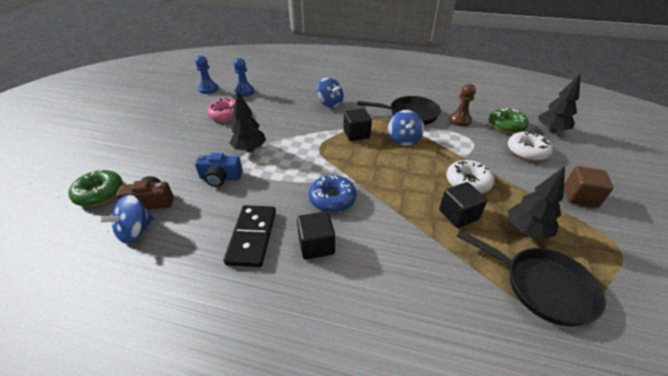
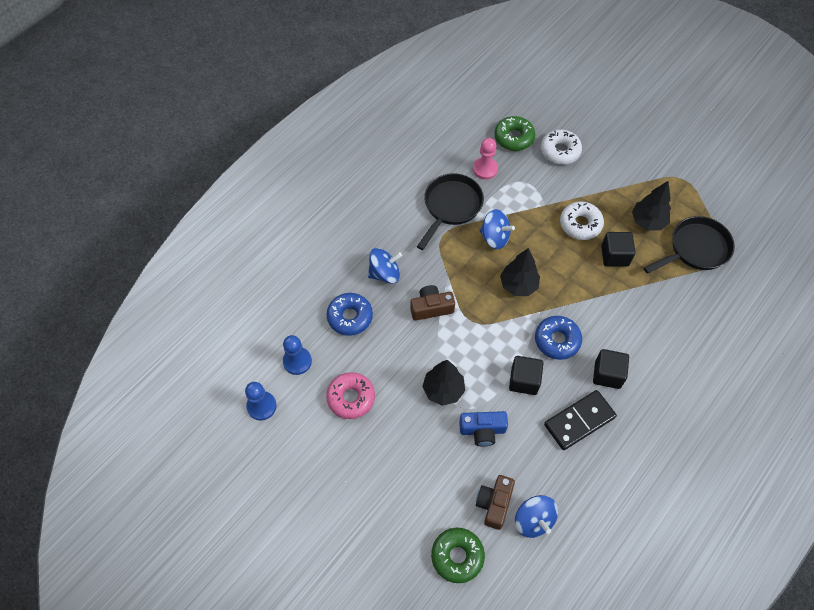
camera: 65 degrees left, 20 degrees up
(220, 177) = (482, 430): blue camera -> blue camera turned 60 degrees clockwise
(252, 237) = (579, 421): black domino -> black domino turned 60 degrees counterclockwise
(287, 100) = (350, 317): none -> blue donut
(317, 127) = (431, 308): none -> brown camera
(356, 134) = (464, 275): black cube -> black cube (524, 380)
(459, 120) = (485, 169): brown pawn -> pink pawn
(551, 130) = (538, 109): black tree -> black tree (518, 285)
(580, 197) = (629, 160): brown cube -> none

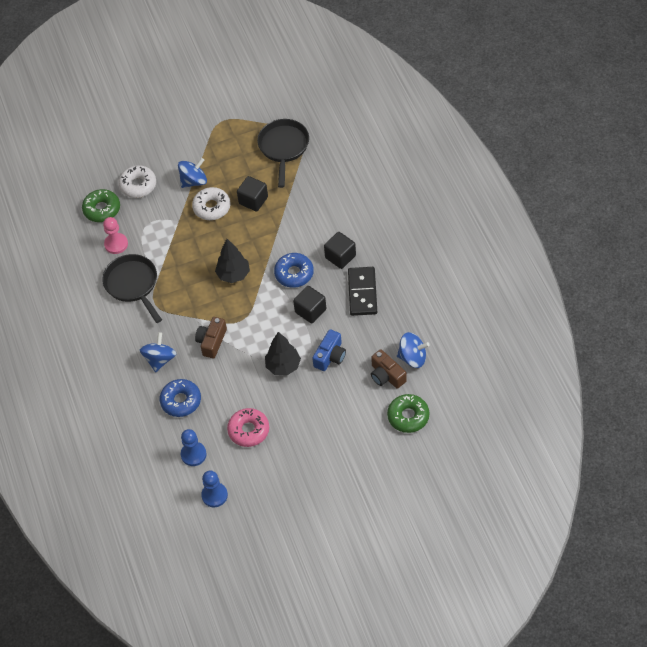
camera: 55 degrees left, 5 degrees down
(494, 237) = (182, 269): blue spinning top -> blue spinning top (194, 181)
(647, 222) = (240, 164): black tree -> none

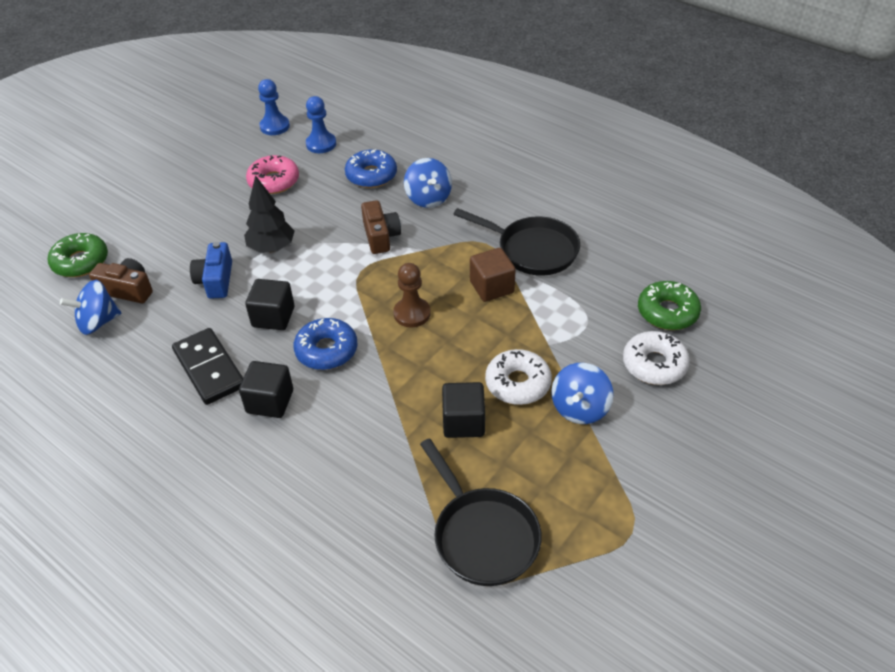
camera: 145 degrees right, 10 degrees down
(116, 244) = (602, 282): pink pawn -> none
(177, 270) = (492, 287): none -> brown cube
(233, 275) = (412, 313): black tree -> brown pawn

